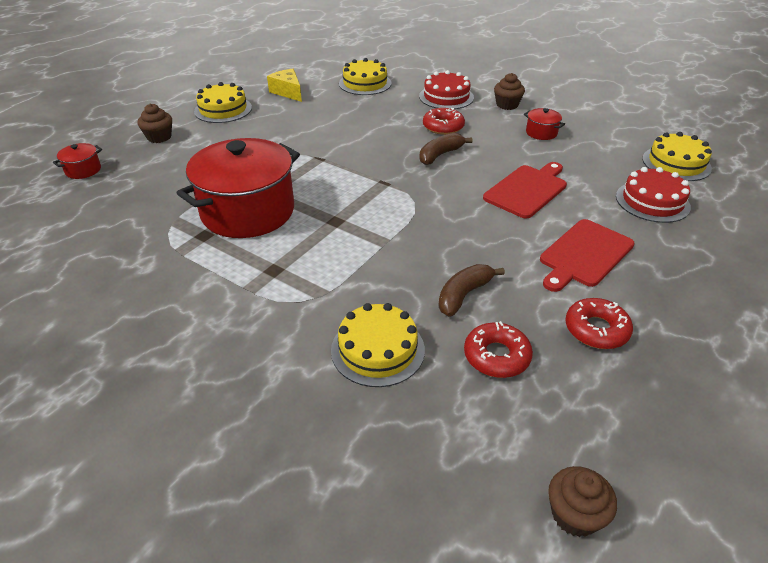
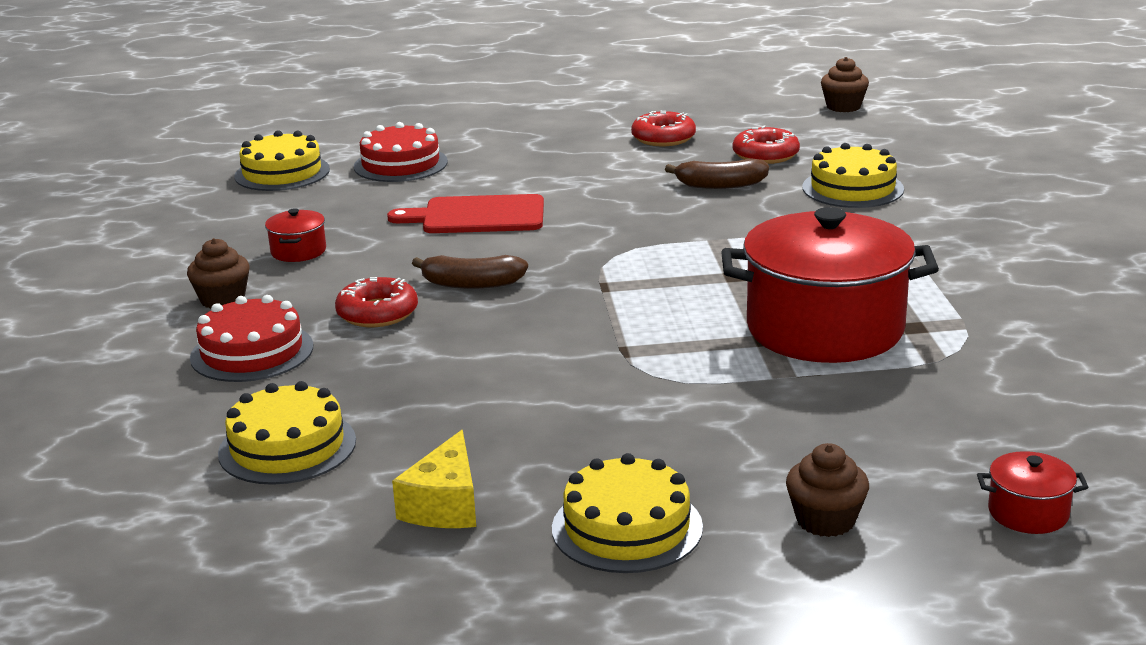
camera: 130 degrees left, 15 degrees down
(584, 255) = (561, 165): red cutting board -> none

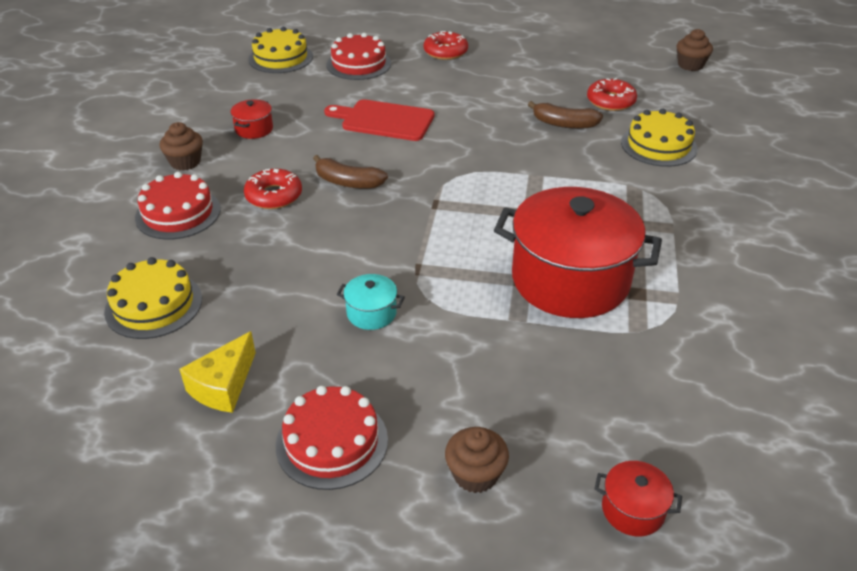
camera: 15 degrees right, 15 degrees up
(594, 402) = (371, 313): none -> turquoise pot
(627, 528) = (332, 442): yellow cake -> red cake
(663, 138) = (546, 72): red donut -> red donut (445, 52)

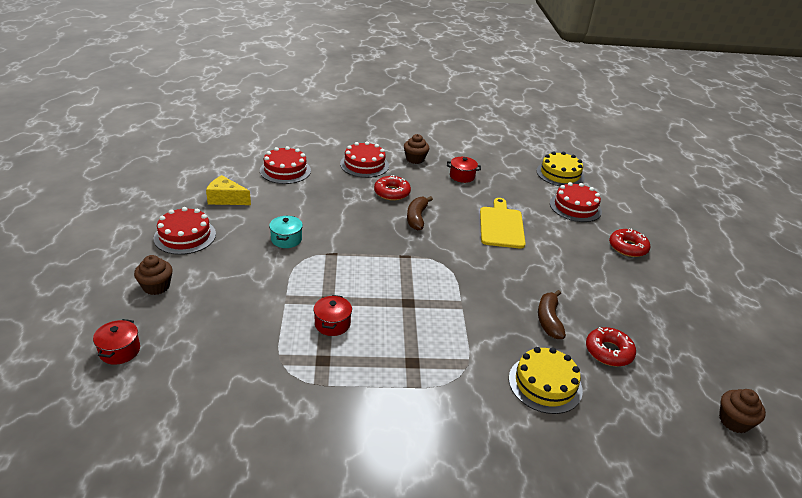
camera: 75 degrees right, 5 degrees down
(154, 305) = (285, 170): yellow cake -> red cake
(384, 120) = (501, 226): red cutting board -> yellow cutting board
(570, 280) = (332, 324): red pot -> red pot, size x0.41

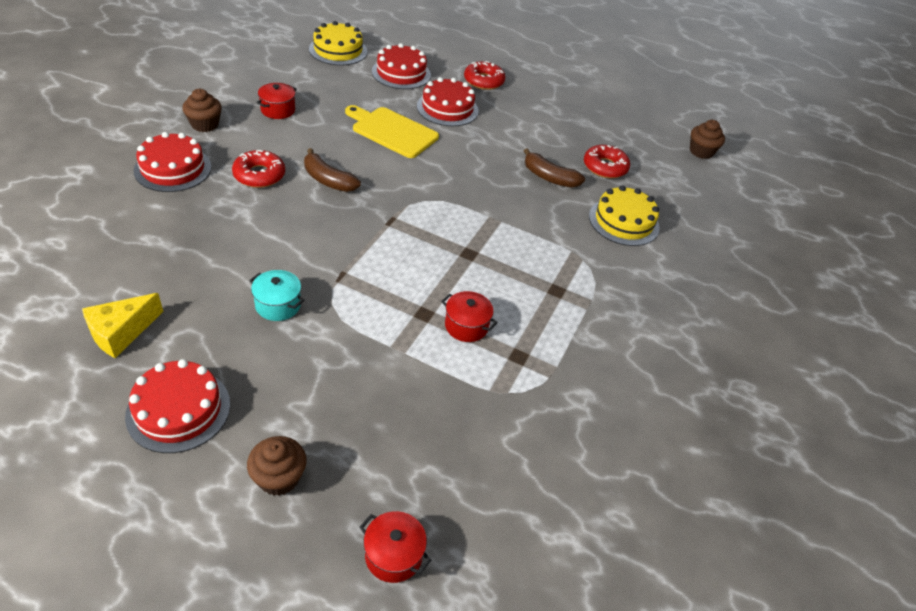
camera: 65 degrees left, 10 degrees up
(285, 170) = (107, 244): red cake -> red cake (447, 108)

